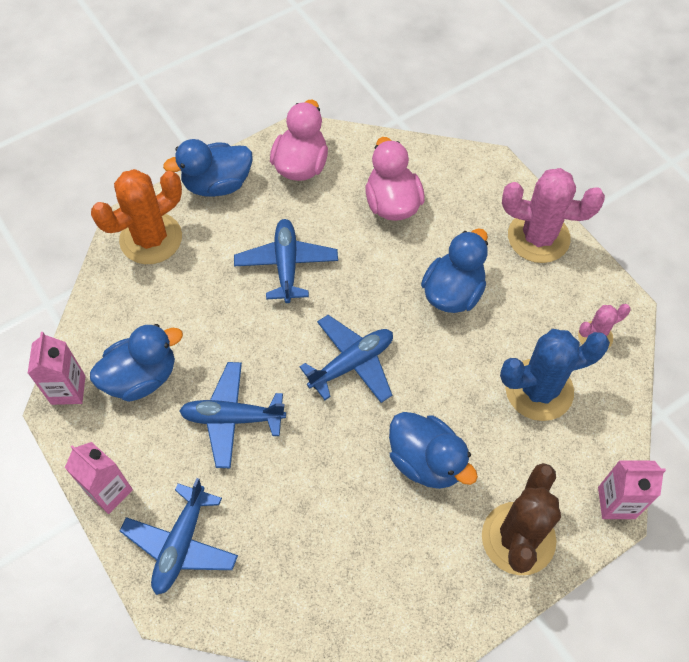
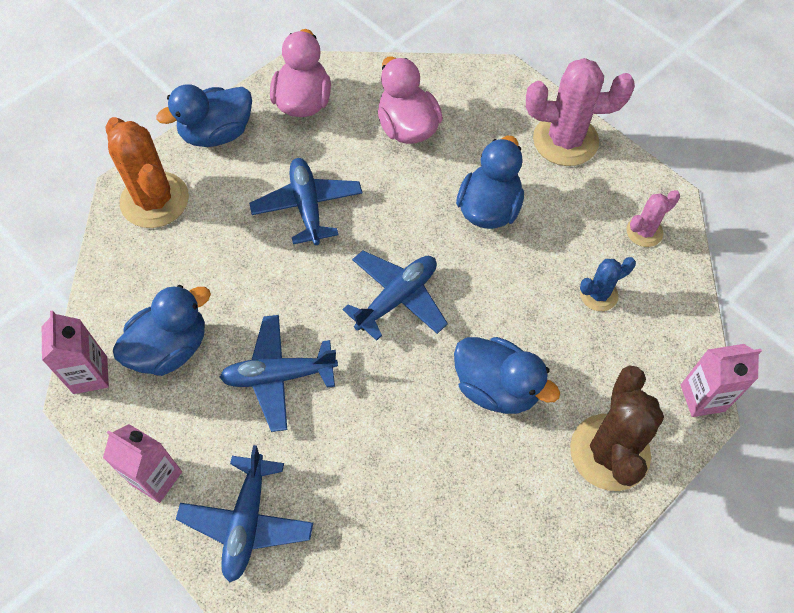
camera: 10 degrees left, 0 degrees up
(151, 238) = (154, 200): orange cactus -> orange cactus turned 75 degrees counterclockwise
(539, 390) = (598, 295): blue cactus -> blue cactus, size x0.52

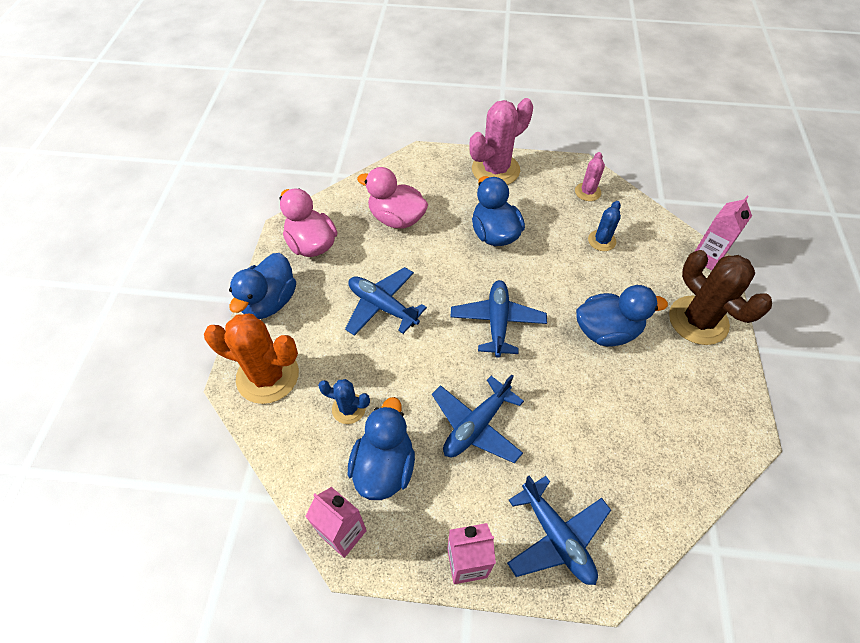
camera: 40 degrees left, 5 degrees down
(190, 277) = (348, 408): none -> blue cactus

